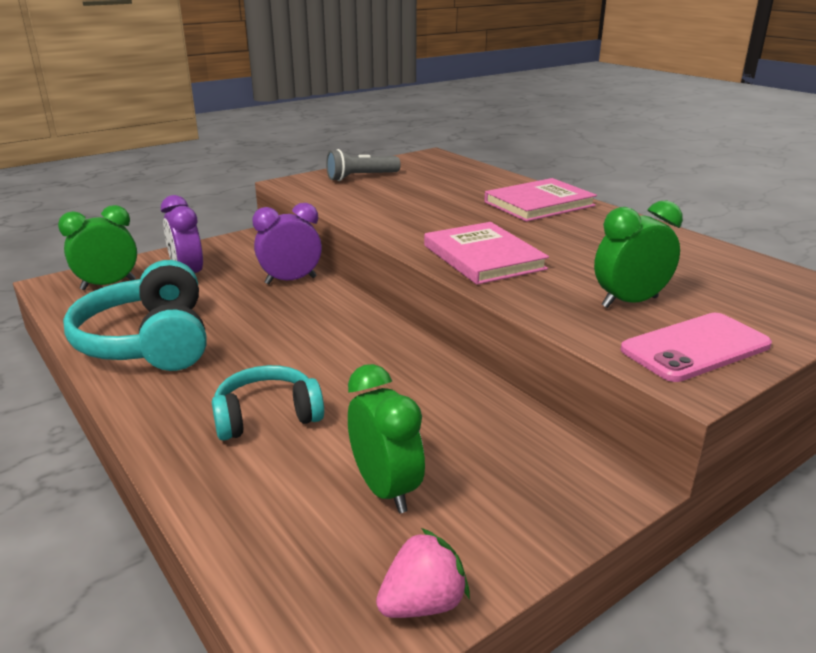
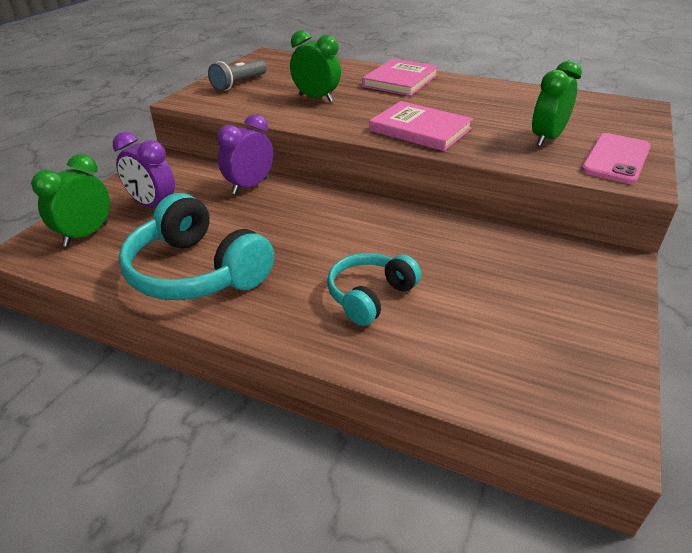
camera: 30 degrees left, 10 degrees up
(385, 489) = (507, 314): green clock -> green clock (316, 98)
(423, 603) = (611, 373): pink strawberry -> none

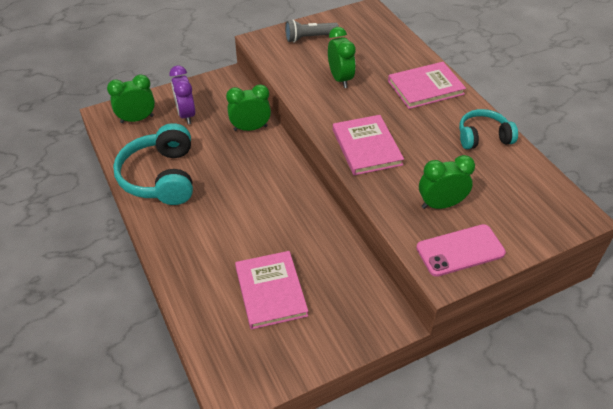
camera: 40 degrees right, 10 degrees up
(249, 186) = (250, 128): purple clock -> green clock
(370, 296) = (222, 247): turquoise headphones -> turquoise headphones (483, 137)
(482, 304) = (270, 291): none -> pink book

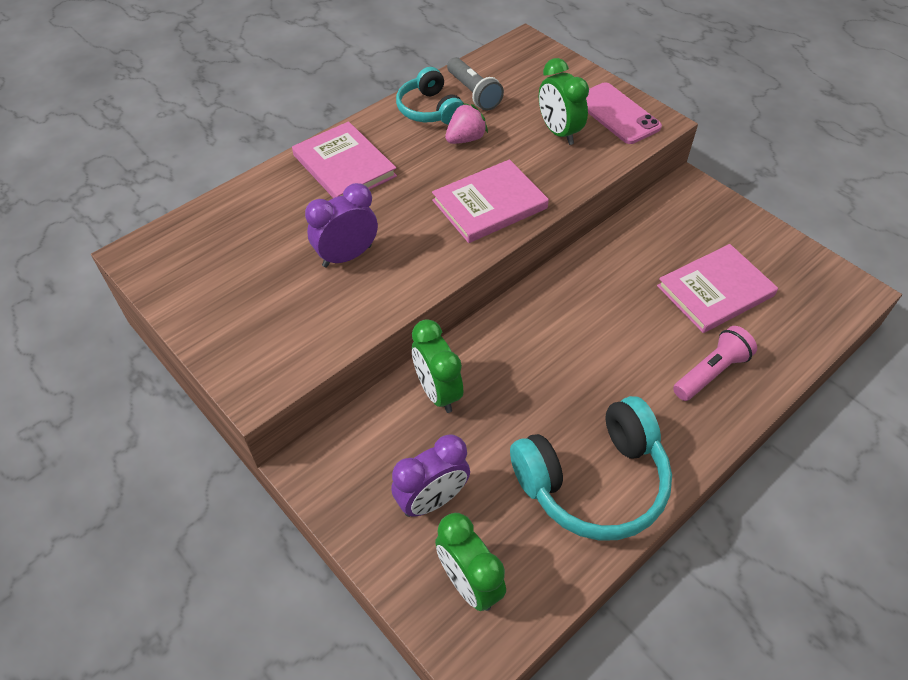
camera: 105 degrees left, 5 degrees up
(202, 259) = (711, 372): none -> pink flashlight
(309, 38) = (237, 317): grey flashlight -> grey flashlight (473, 93)
(340, 79) = (347, 256): green clock -> purple clock
(443, 149) = (465, 139): none -> pink strawberry

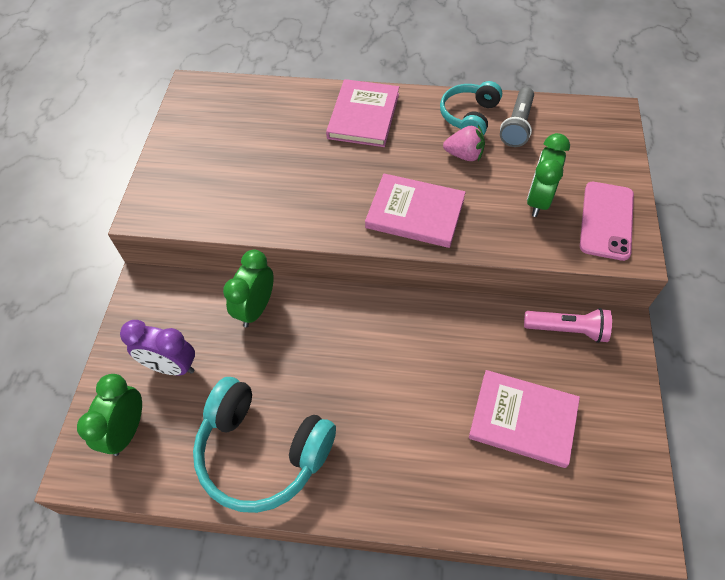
camera: 50 degrees right, 5 degrees up
(347, 256) = (287, 176): purple clock -> none
(711, 372) = (434, 469): pink flashlight -> pink flashlight (567, 330)

